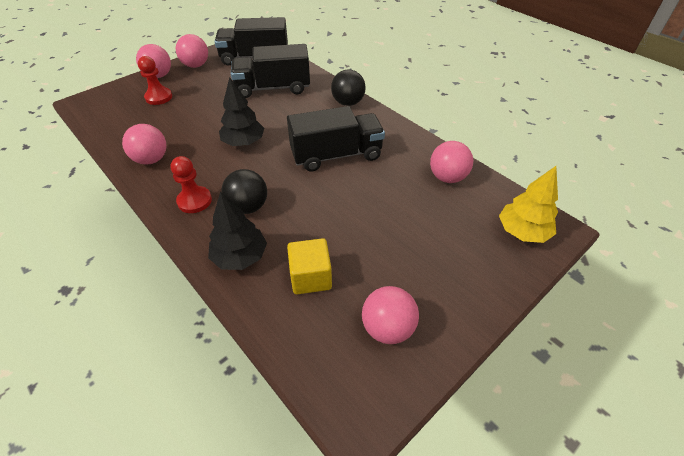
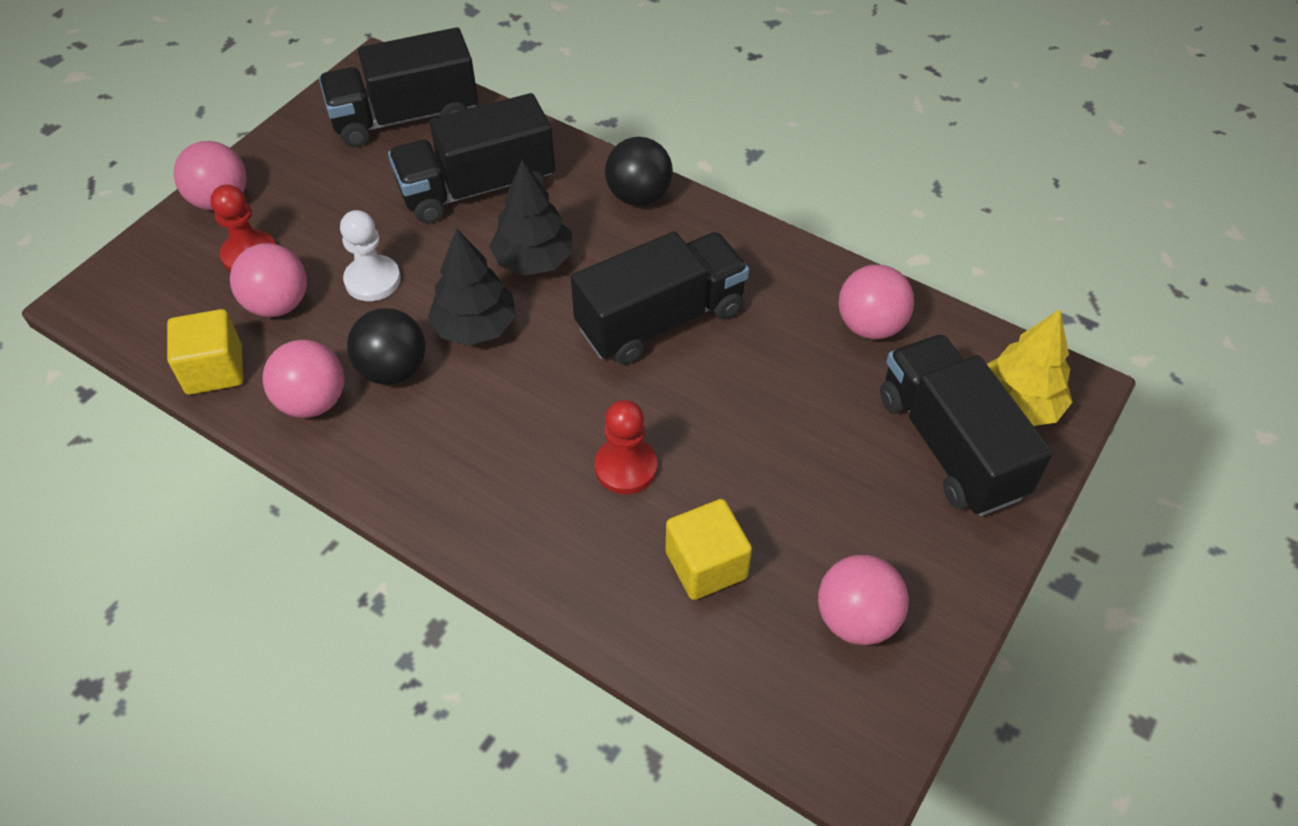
camera: 15 degrees left, 5 degrees up
(116, 138) = (214, 370): none -> yellow cube
(194, 201) = (441, 470): red pawn -> red pawn (626, 467)
(196, 65) = (288, 159): pink ball -> pink ball (278, 304)
(206, 115) = (372, 280): none -> white pawn
(240, 257) = (573, 557): black tree -> black tree (534, 261)
(248, 207) = (544, 460): black ball -> black ball (393, 370)
(475, 245) = (949, 446): none -> black truck

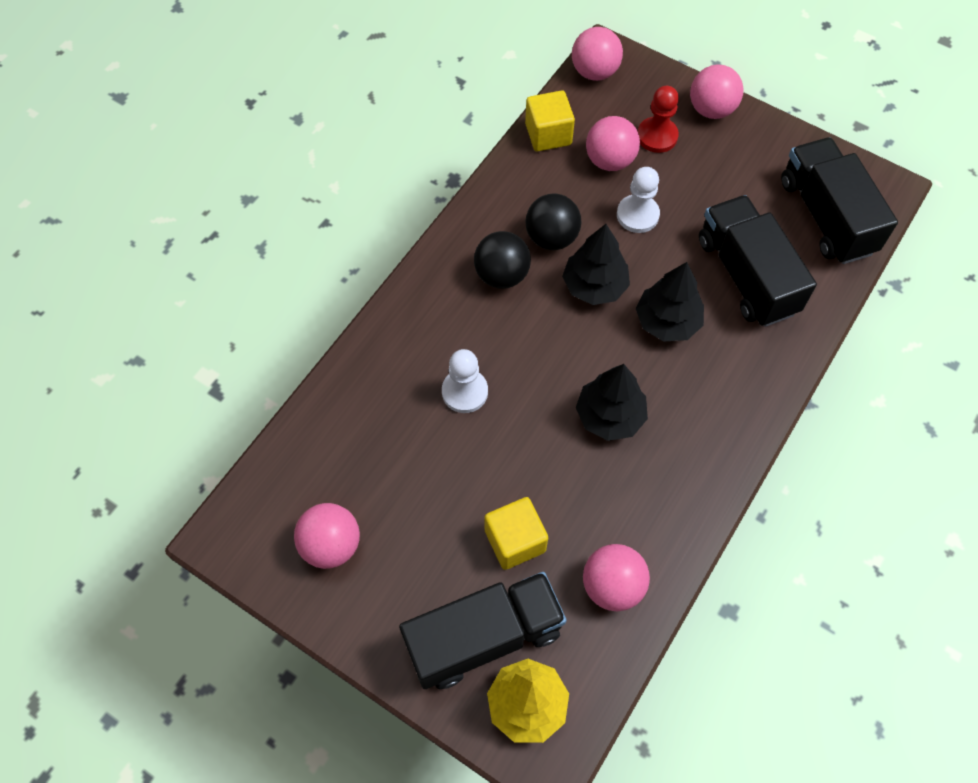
camera: 90 degrees right, 10 degrees up
(313, 402) = (522, 194): pink ball -> pink ball (594, 72)
(626, 467) = (465, 392): red pawn -> white pawn
(639, 196) = (752, 399): black ball -> black ball (501, 275)
(660, 319) = (609, 416): black truck -> black tree
(706, 565) = (380, 445): yellow cube -> yellow cube (515, 541)

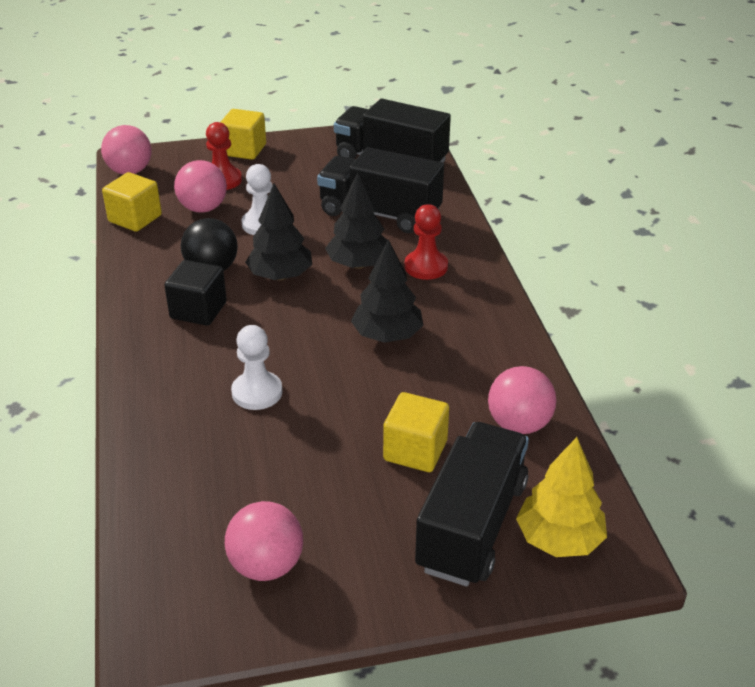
camera: 45 degrees left, 25 degrees down
(501, 275) = (198, 310): black ball -> black cube
(711, 109) = (244, 150): pink ball -> yellow cube
(718, 368) = (426, 267): none -> red pawn

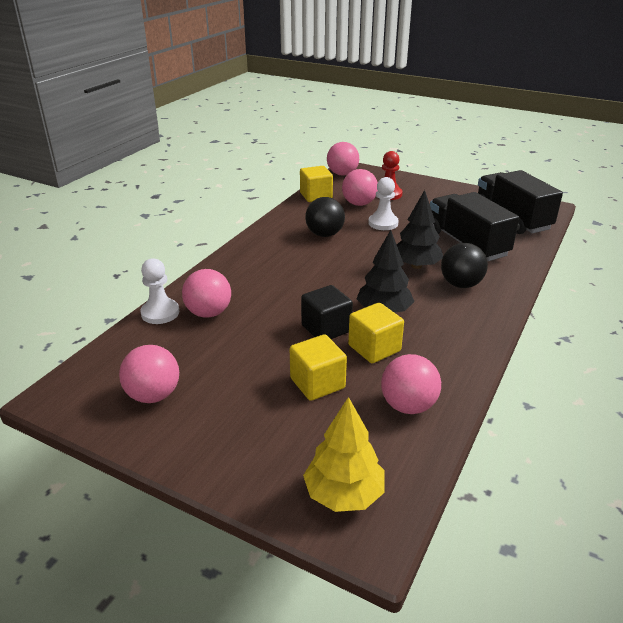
camera: 40 degrees right, 5 degrees down
(198, 310) = (291, 251): black cube -> black cube (326, 329)
(201, 438) = (209, 313): none -> pink ball
(244, 150) = (421, 184): yellow cube -> yellow cube (374, 348)
(257, 392) = (267, 305): white pawn -> white pawn (160, 313)
(280, 276) = (359, 253): black tree -> none
(426, 267) = (461, 284): red pawn -> black ball
(471, 525) = (296, 447): black truck -> none

